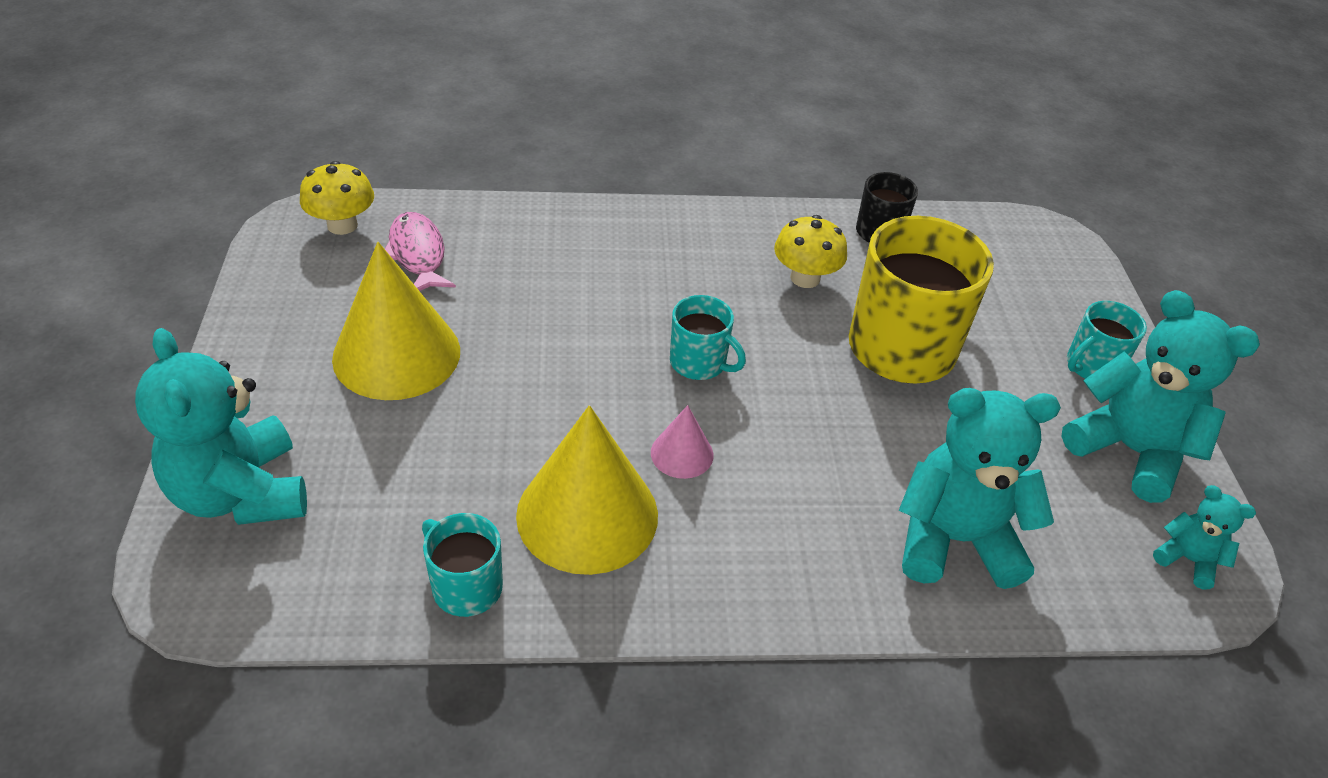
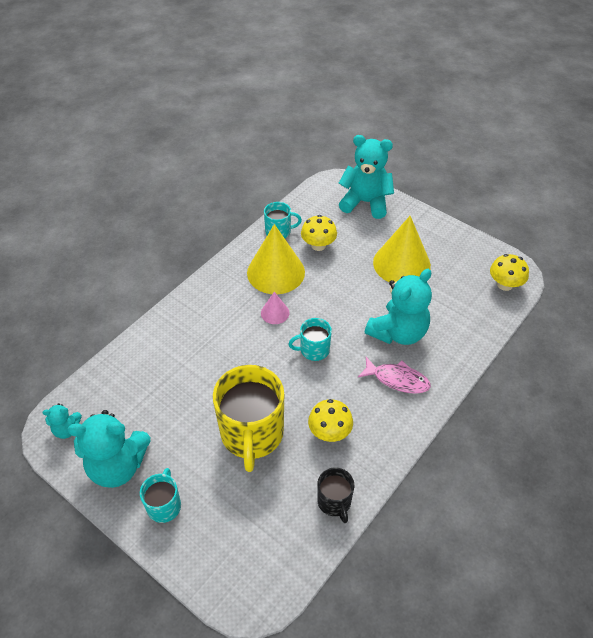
camera: 135 degrees right, 5 degrees up
(418, 255) = (463, 298): pink fish -> pink fish (397, 379)
(450, 494) = (318, 245): none -> yellow mushroom
(954, 540) = (158, 362): turquoise teddy bear -> turquoise teddy bear (398, 332)

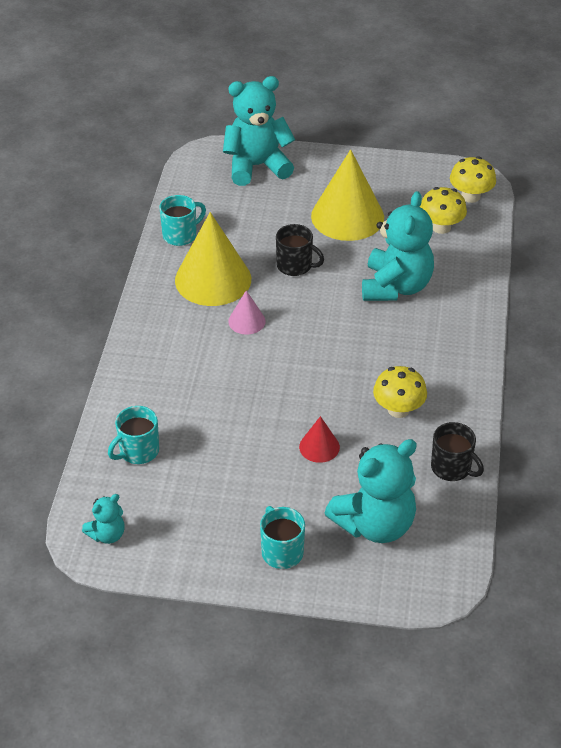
camera: 30 degrees left, 5 degrees down
(117, 466) = (198, 541): turquoise teddy bear -> turquoise teddy bear (375, 524)
(252, 434) = (319, 447): yellow mug -> red cone
(314, 350) = (320, 340): turquoise mug -> turquoise mug (138, 451)
(318, 245) = (239, 232): yellow mushroom -> yellow mushroom (441, 227)
(338, 286) = (295, 266): none -> black mug
(397, 379) = (429, 332): pink fish -> none

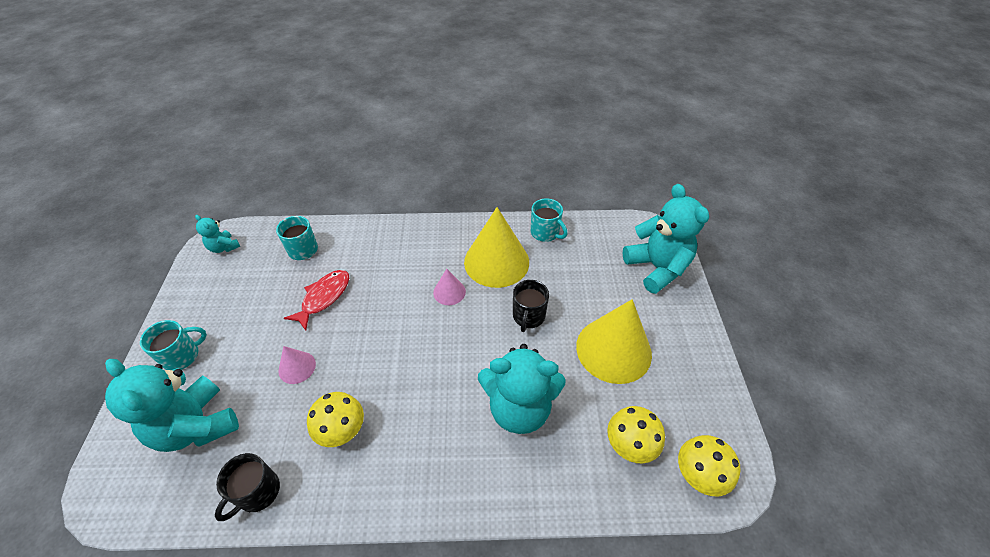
camera: 80 degrees right, 5 degrees up
(226, 427) = (324, 298): none -> red fish
(319, 447) = (297, 367): red cone -> pink cone

